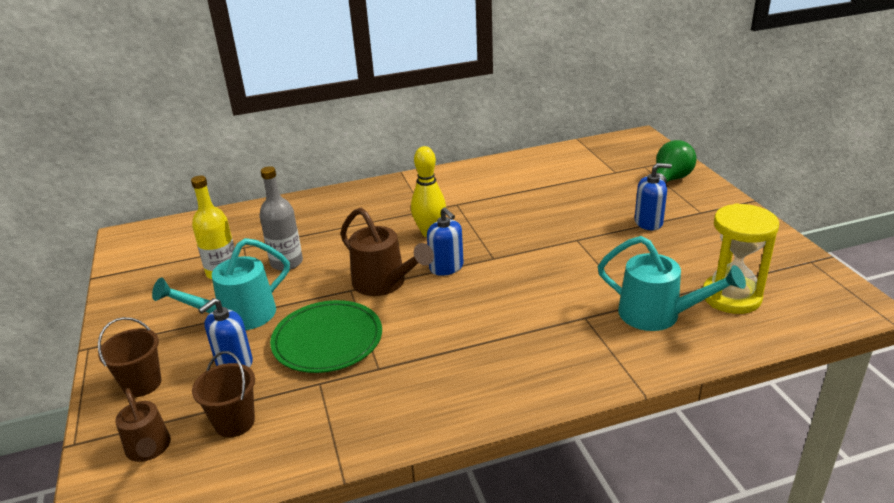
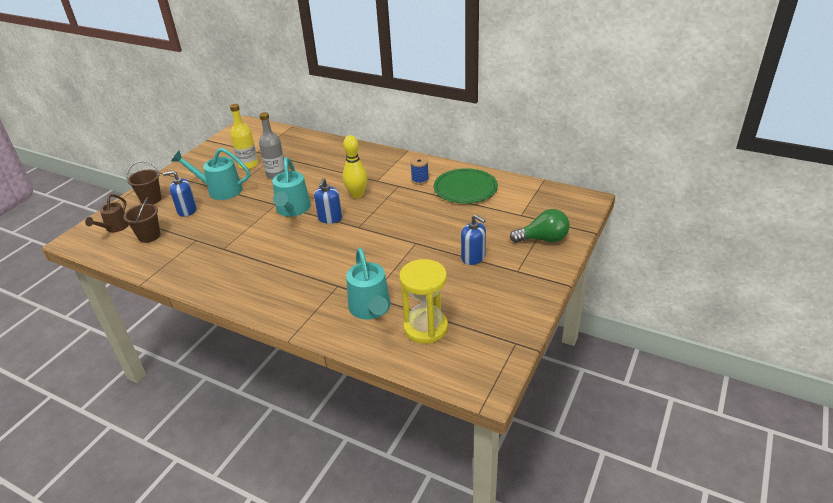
camera: 45 degrees right, 5 degrees up
(327, 340) = (229, 222): green plate -> green plate (465, 188)
(385, 284) = (292, 210): brown watering can -> turquoise watering can
(468, 189) = (420, 180): none -> blue spool

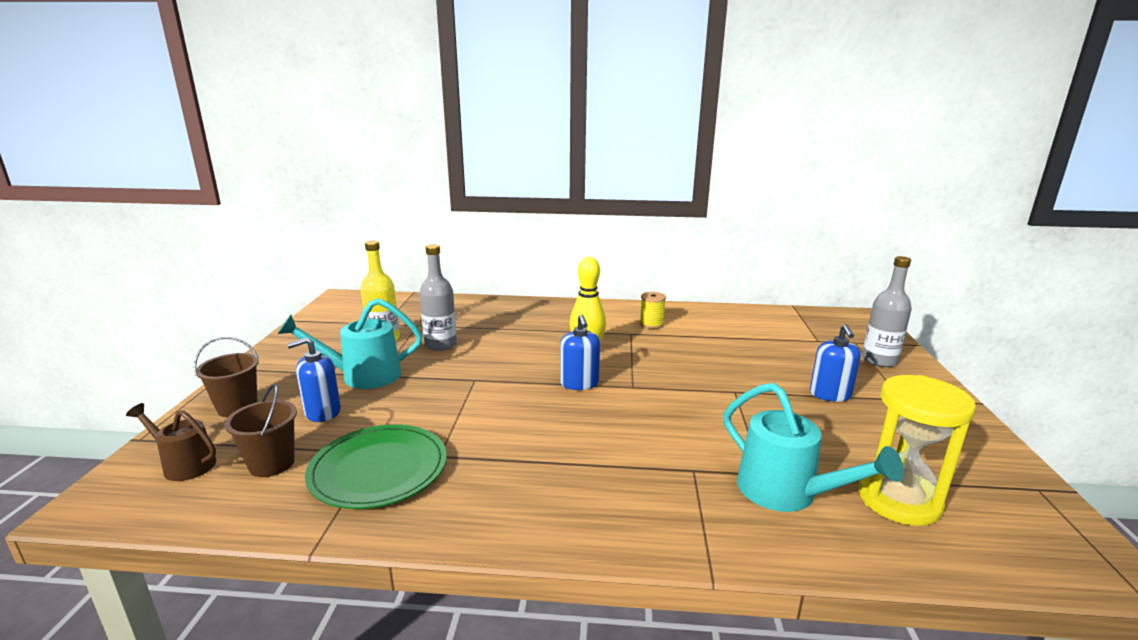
camera: 25 degrees left, 15 degrees down
(115, 228) = (184, 464): brown watering can -> brown watering can turned 120 degrees clockwise
(292, 210) = (510, 382): turquoise watering can -> none
(420, 180) = (651, 324): blue spool -> yellow spool
(465, 188) = (718, 325): green plate -> green plate (378, 469)
(473, 257) = (830, 394): blue soap dispenser -> blue soap dispenser turned 75 degrees clockwise
(543, 239) = (879, 360): green light bulb -> grey bottle

